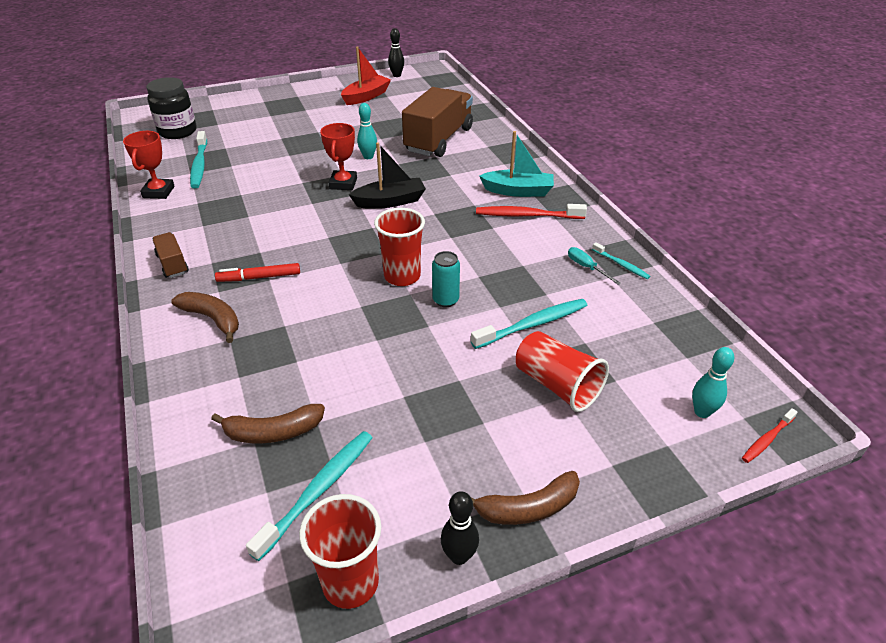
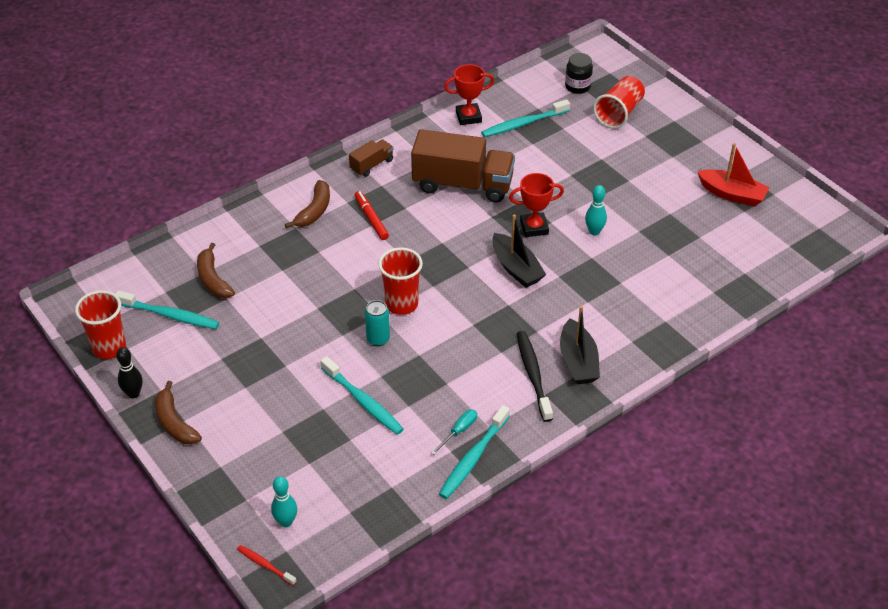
camera: 75 degrees right, 5 degrees up
(178, 131) = (577, 87): black jar -> black jar, size x0.66
(396, 75) = (807, 205): black bowling pin -> none
(439, 140) = (658, 277): brown truck -> brown truck (462, 184)
(518, 191) = (578, 361): turquoise boat -> black boat
(527, 215) = (533, 375): red toothbrush -> black toothbrush
(557, 385) = (294, 425): red cup -> red cup (619, 113)
(621, 264) = (473, 458): turquoise toothbrush -> turquoise toothbrush, size x1.78

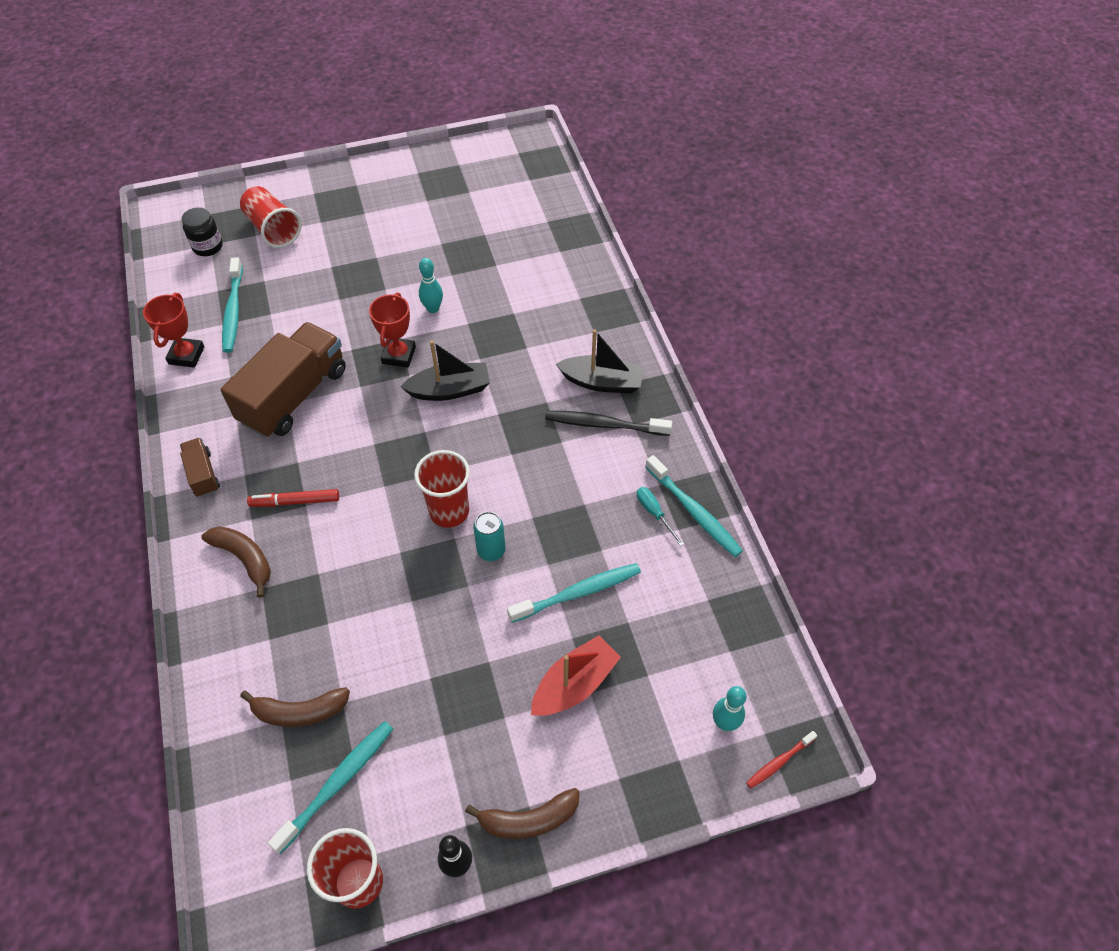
camera: 70 degrees left, 10 degrees up
(732, 194) = (442, 191): red boat -> red boat (574, 684)

